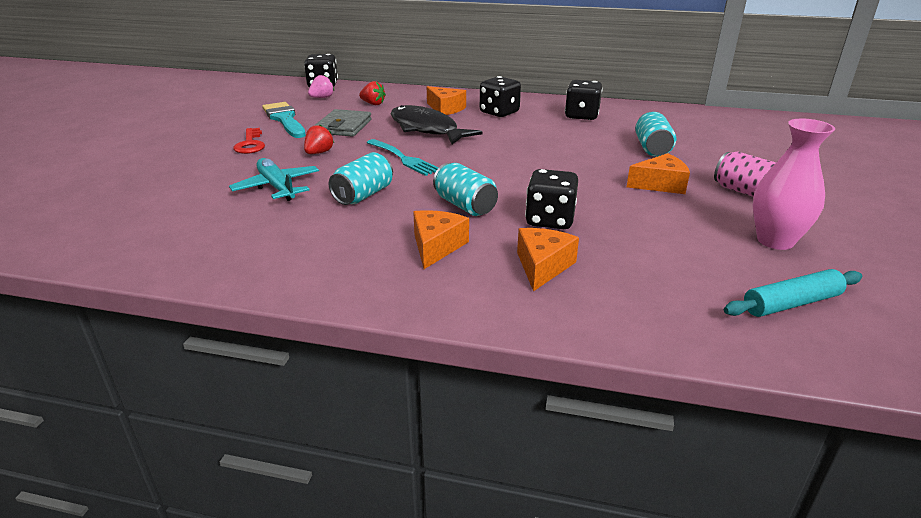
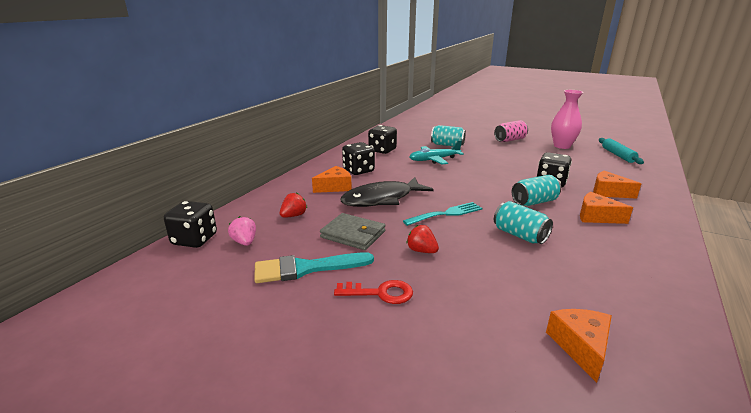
camera: 75 degrees left, 5 degrees down
(277, 187) = (504, 275): turquoise plane -> turquoise plane (434, 160)
(660, 184) = (500, 152): orange cheese -> orange cheese (581, 347)

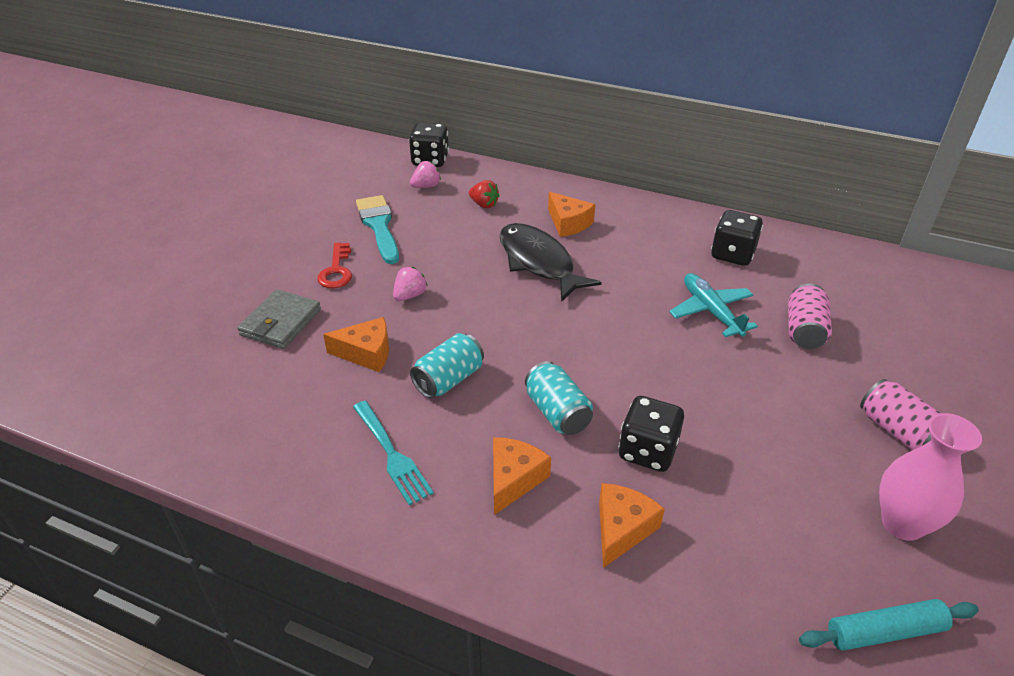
camera: 85 degrees right, 15 degrees up
(353, 234) = (444, 247): grey wallet -> grey wallet (281, 322)
(358, 171) = (632, 237): black dice -> none
(421, 251) = (410, 295): red strawberry -> pink strawberry
(446, 214) = (503, 317): turquoise fork -> turquoise fork (392, 455)
(447, 145) = (804, 330): turquoise can -> pink can
(581, 347) = (241, 389): orange cheese -> orange cheese (366, 353)

